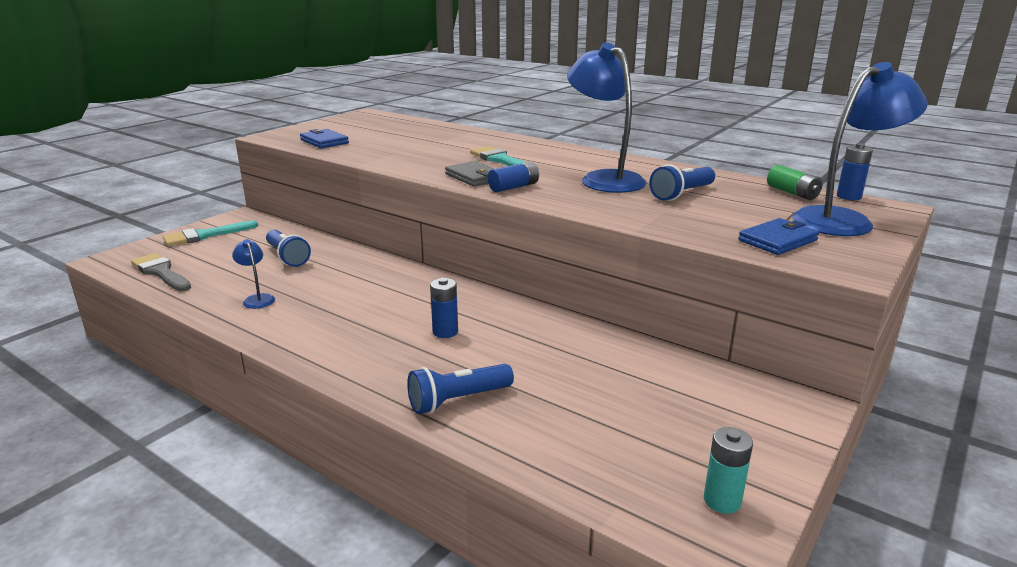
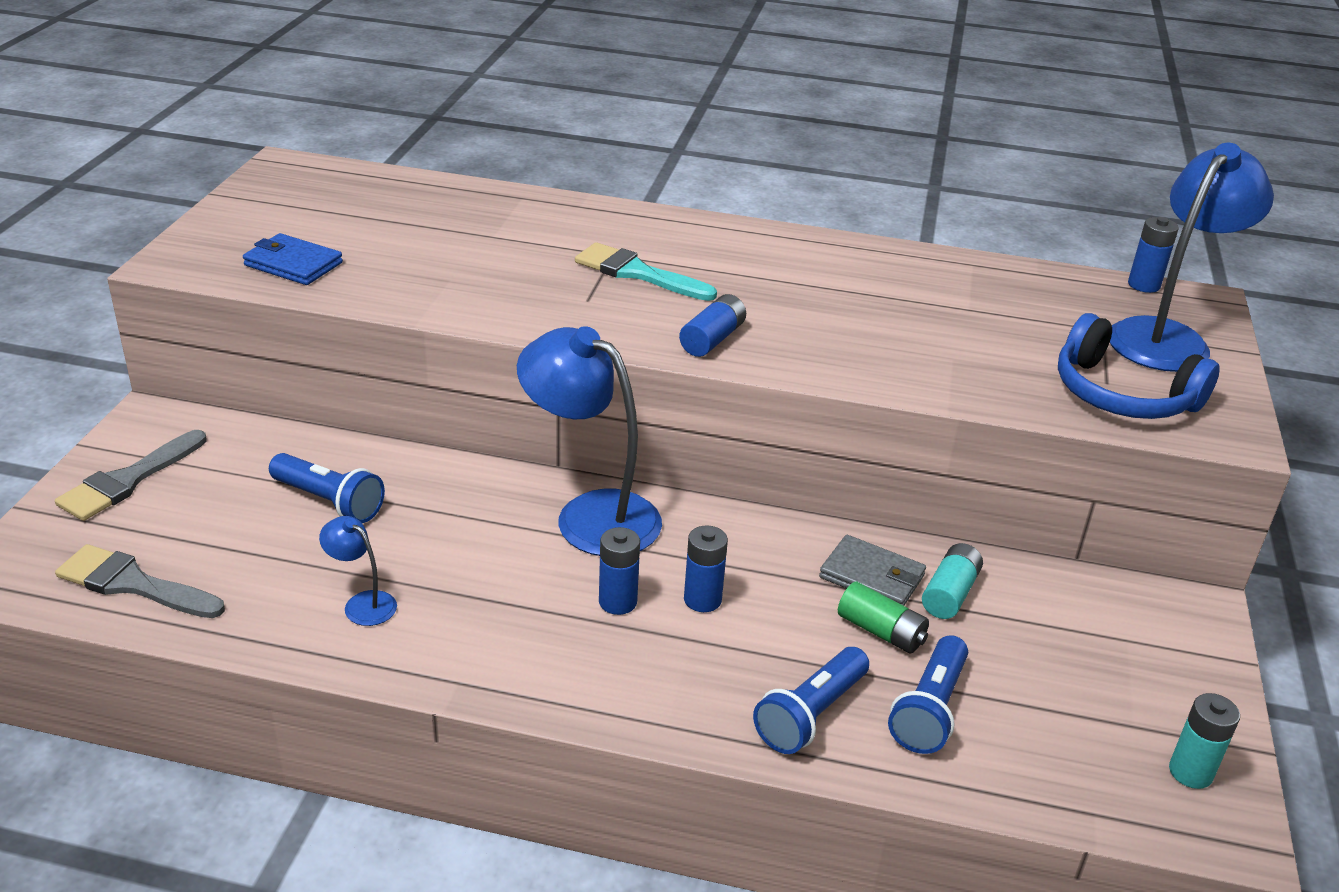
camera: 25 degrees left, 10 degrees up
(205, 235) = (128, 480): turquoise brush -> grey brush
(394, 323) = (618, 602): none -> blue battery
(474, 177) = (633, 324): grey wallet -> grey wallet (872, 576)
(604, 179) = (821, 297): blue lamp -> blue lamp (591, 514)
(614, 359) = (950, 593): none -> turquoise battery
(681, 194) = (947, 315): blue flashlight -> blue flashlight (929, 710)
(777, 240) = (1122, 394): blue wallet -> blue headphones
(792, 193) = (1076, 288): green battery -> green battery (881, 631)

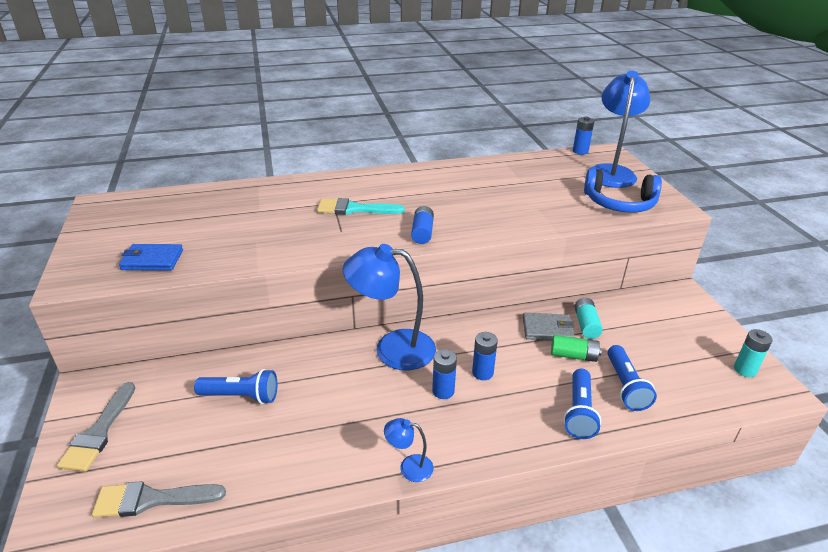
camera: 25 degrees left, 0 degrees up
(362, 603) = (307, 450): blue lamp -> blue lamp (409, 467)

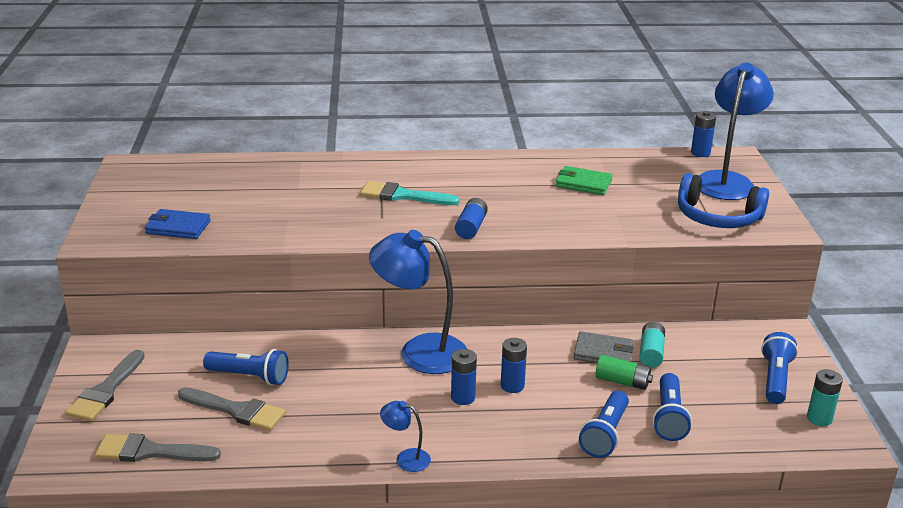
camera: 10 degrees right, 5 degrees down
(234, 436) = (236, 410): none -> grey brush
(501, 184) = (583, 183): none -> green wallet
(693, 336) = (775, 379): none -> blue flashlight

